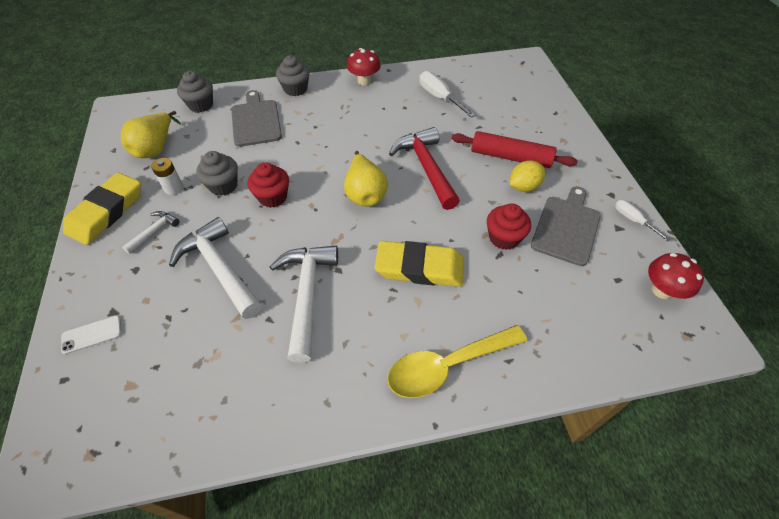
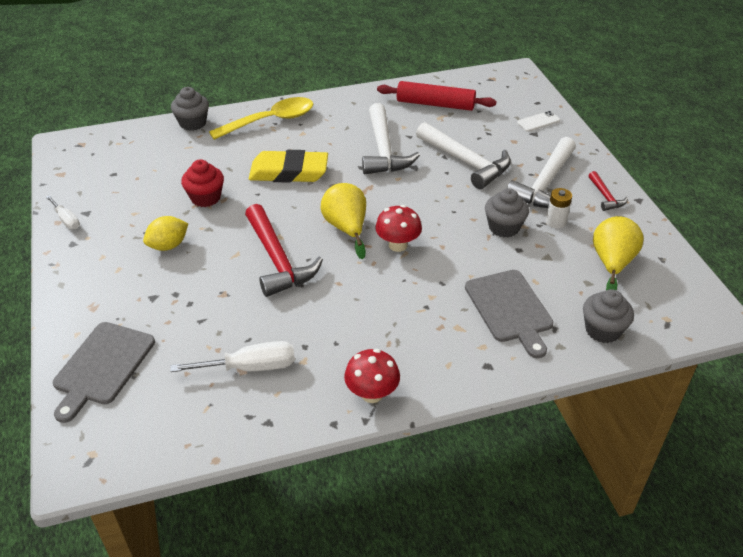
camera: 175 degrees right, 10 degrees down
(106, 212) = (605, 197): yellow eraser -> red hammer
(154, 231) = (545, 184): white hammer -> white hammer, size x2.04
(273, 197) = (444, 219): red cupcake -> none
(295, 89) = (477, 369): grey cupcake -> grey cupcake (193, 123)
(439, 97) = (250, 367): white screwdriver -> white screwdriver turned 60 degrees counterclockwise
(510, 157) = (171, 279): red rolling pin -> red rolling pin (435, 104)
(566, 227) = (139, 210): grey cutting board -> grey cutting board (102, 366)
(662, 290) = (79, 168): red mushroom -> red mushroom (398, 245)

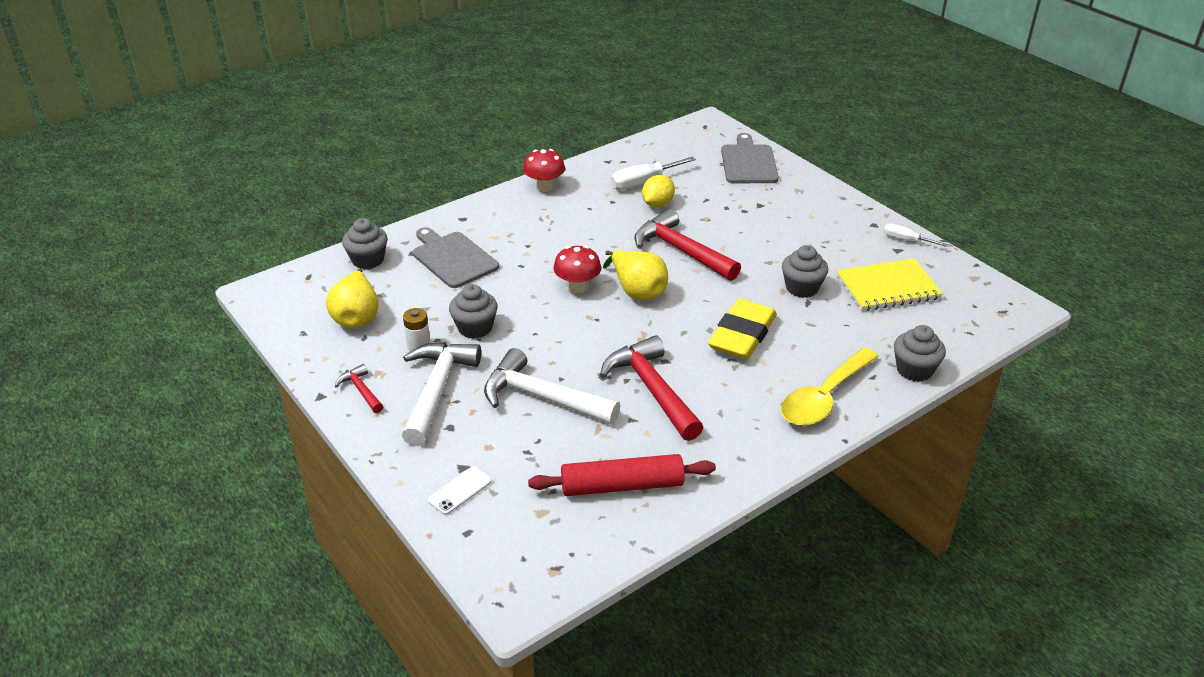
camera: 160 degrees right, 5 degrees down
(138, 182) = (887, 287): none -> yellow notebook
(168, 245) = (789, 241): yellow lemon -> yellow lemon (657, 204)
(205, 198) = (802, 288): red cupcake -> grey cupcake
(289, 172) = (742, 335): yellow eraser -> yellow eraser turned 45 degrees counterclockwise
(384, 150) = (652, 389): white hammer -> red hammer

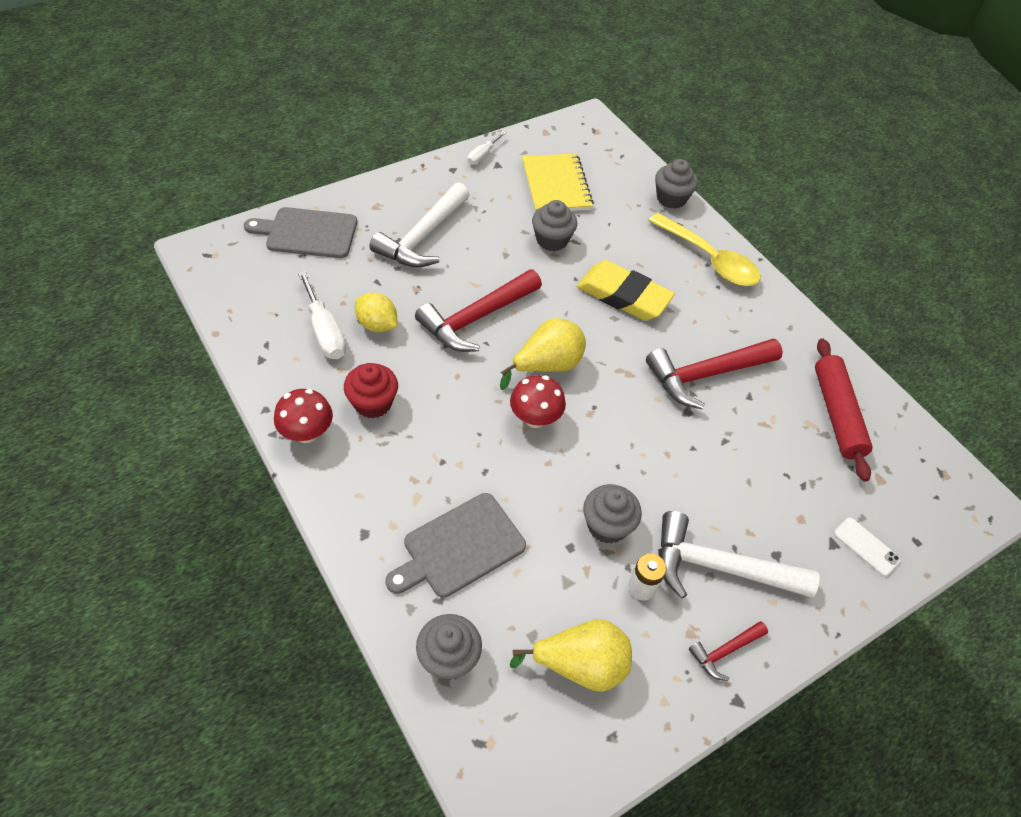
camera: 90 degrees left, 15 degrees up
(542, 397) = (724, 467): white hammer -> white hammer (422, 237)
(577, 210) = (373, 403): none -> red cupcake

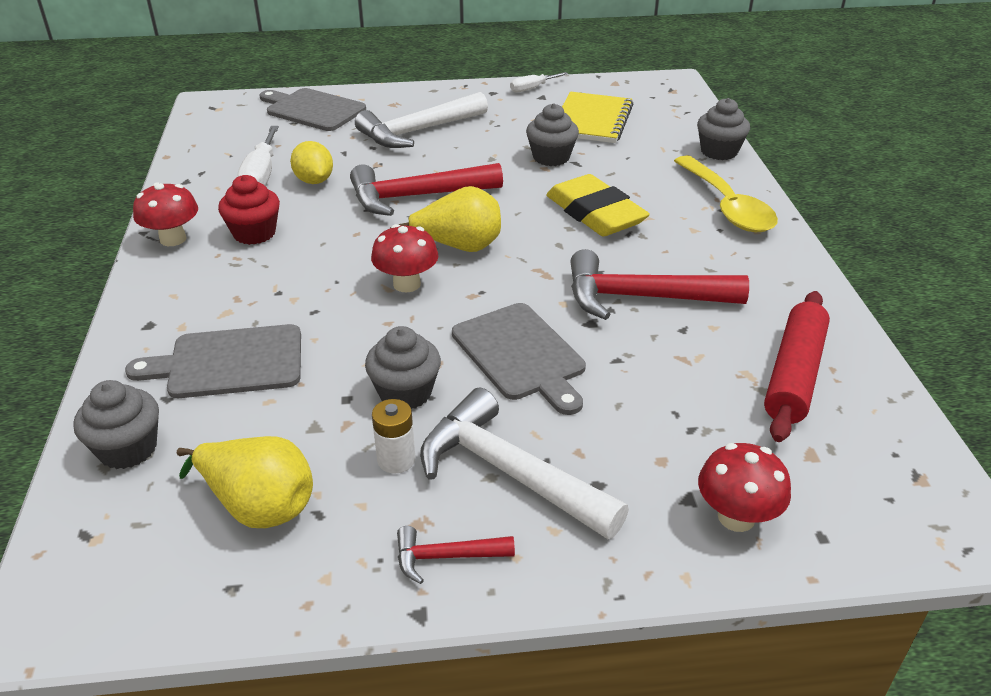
camera: 30 degrees right, 15 degrees down
(661, 460) = (521, 355): none -> grey cutting board
(866, 547) = (736, 517): white phone -> red mushroom

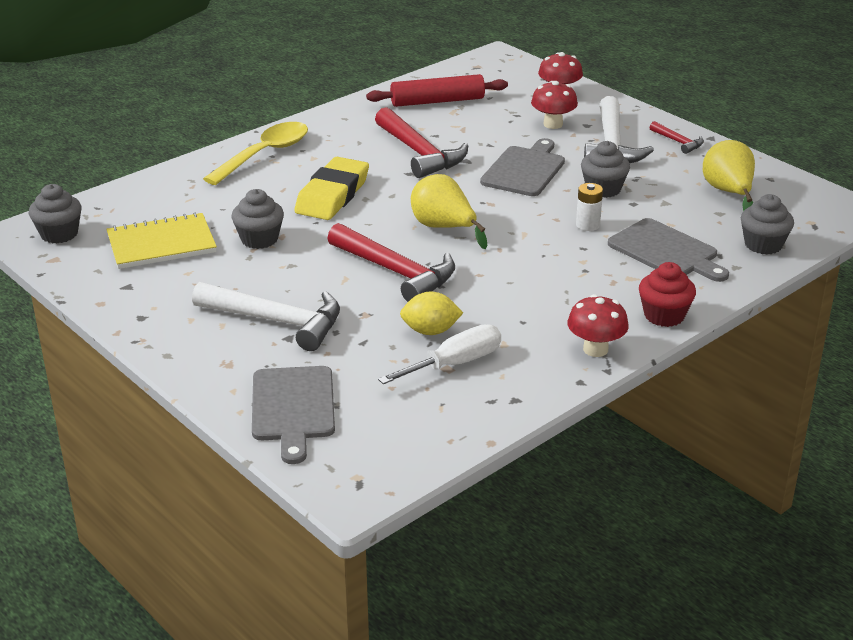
camera: 125 degrees left, 5 degrees down
(254, 233) = (538, 317): red cupcake -> red cupcake (664, 315)
(314, 181) = (430, 331): yellow lemon -> yellow lemon turned 60 degrees clockwise
(396, 460) = (649, 173): white battery -> white battery (587, 225)
(407, 284) = (511, 229): red mushroom -> red mushroom (553, 124)
(532, 88) = (110, 298): white screwdriver -> none
(719, 151) = (172, 176): grey cupcake -> grey cupcake (59, 234)

